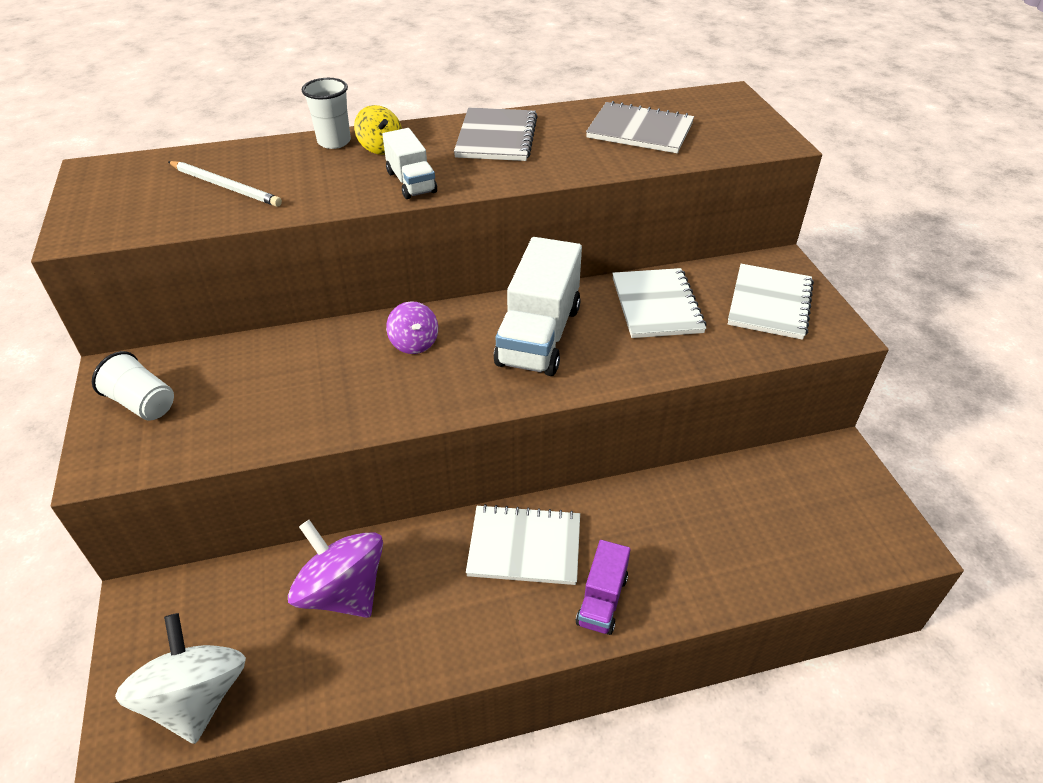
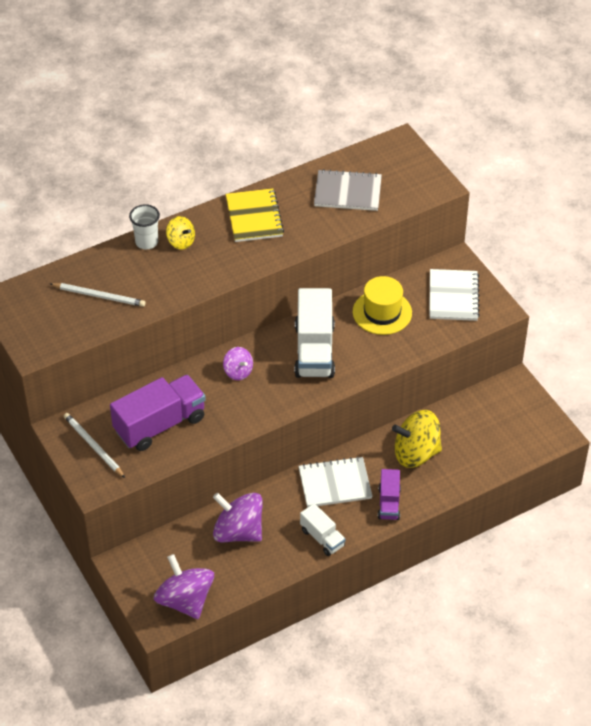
camera: 15 degrees left, 5 degrees up
(143, 403) = (93, 446): white cup -> white pencil
(196, 698) = (185, 600): white spinning top -> purple spinning top
(259, 393) = (160, 425): none -> purple truck
(411, 182) = (216, 269): white truck -> white truck (322, 538)
(496, 137) = (254, 217): grey notebook -> yellow notebook
(656, 305) = (382, 312): white notebook -> yellow hat
(666, 526) = (416, 453): none -> yellow spinning top

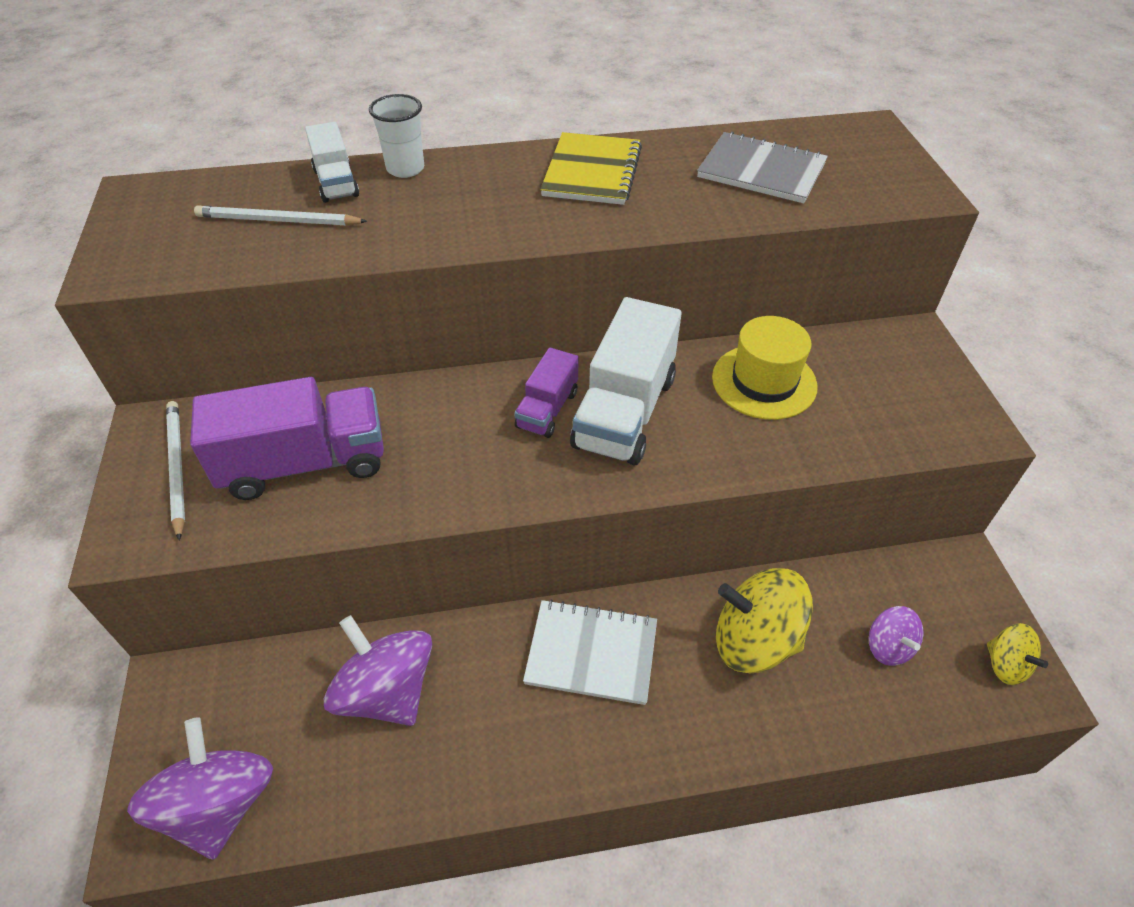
camera: 20 degrees right, 0 degrees up
(99, 296) = (278, 221): white pencil -> white pencil turned 150 degrees clockwise
(181, 242) = (457, 179): yellow spinning top -> yellow spinning top (1005, 665)
(238, 372) = (482, 412): purple spinning top -> purple spinning top (888, 647)
(322, 538) = (525, 757): white truck -> white truck (336, 183)
(389, 503) = (673, 726): purple truck -> purple truck (547, 409)
(453, 296) = (897, 387): white notebook -> none

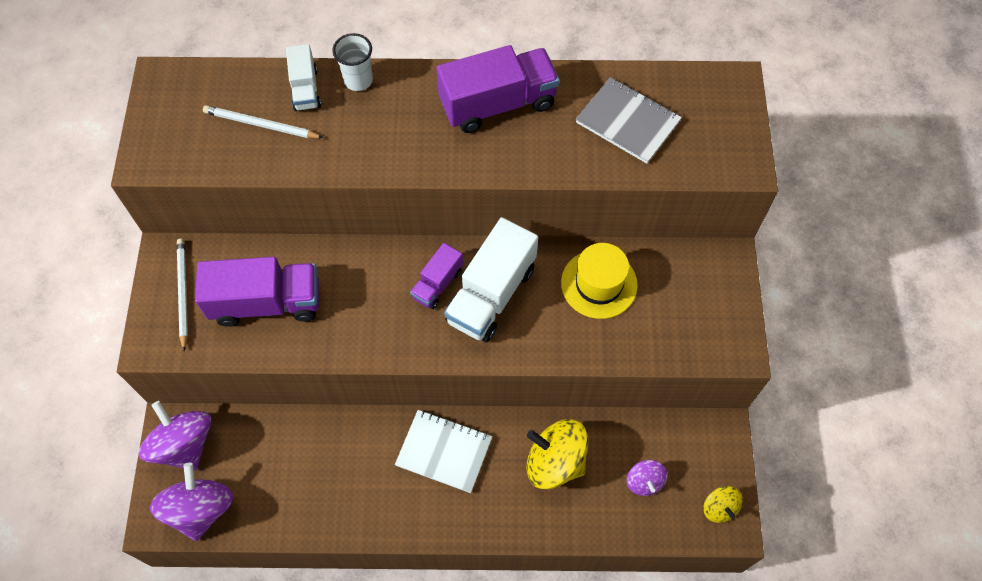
camera: 10 degrees right, 15 degrees up
(387, 691) = (307, 455): purple spinning top -> purple spinning top (184, 445)
(592, 172) = (498, 104): yellow notebook -> purple truck

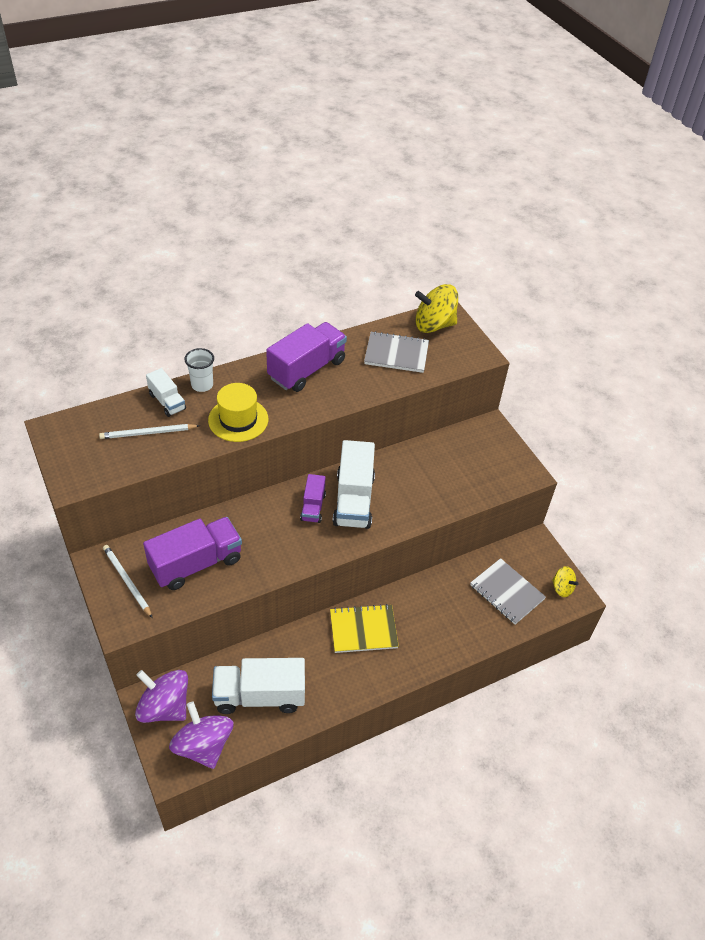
camera: 30 degrees left, 15 degrees down
(288, 479) = (260, 696): none -> white truck
(444, 452) = (363, 630): white notebook -> yellow notebook
(555, 461) = (442, 604): yellow spinning top -> yellow spinning top (434, 325)
(599, 284) = (420, 468): yellow hat -> yellow hat (238, 420)
(644, 481) = (507, 592): purple spinning top -> grey notebook

